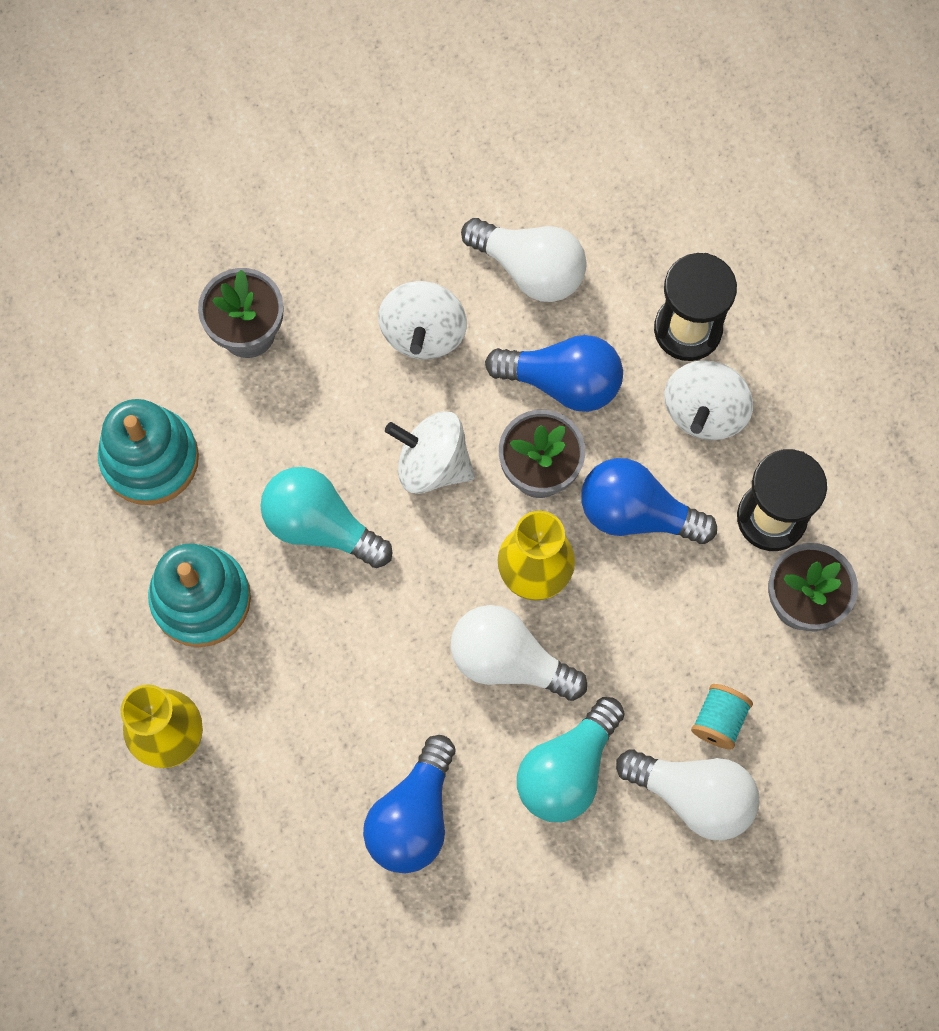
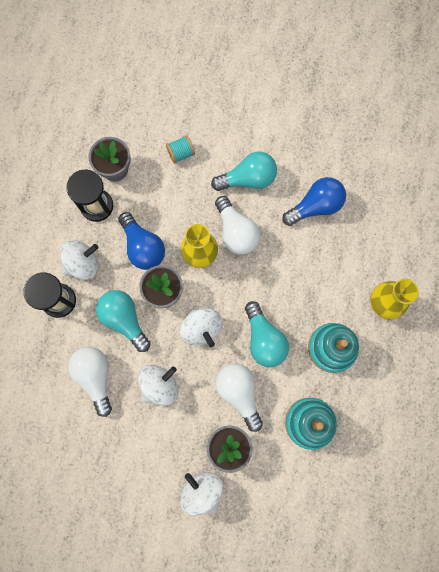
camera: 140 degrees left, 5 degrees up
(237, 244) = (202, 490): none -> white spinning top
(562, 382) = (124, 320): blue light bulb -> turquoise light bulb
(693, 795) = (212, 137): white light bulb -> white light bulb (239, 393)

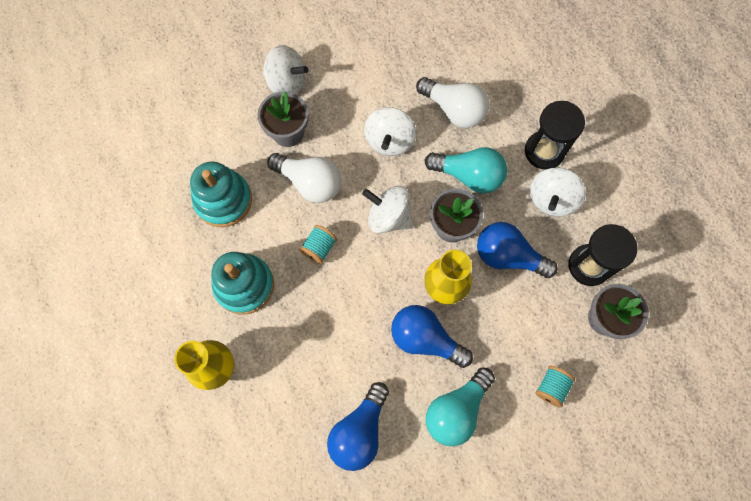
camera: 145 degrees right, 5 degrees down
(236, 232) = (425, 339): white light bulb -> blue light bulb
(264, 339) = (319, 248): turquoise light bulb -> turquoise spool

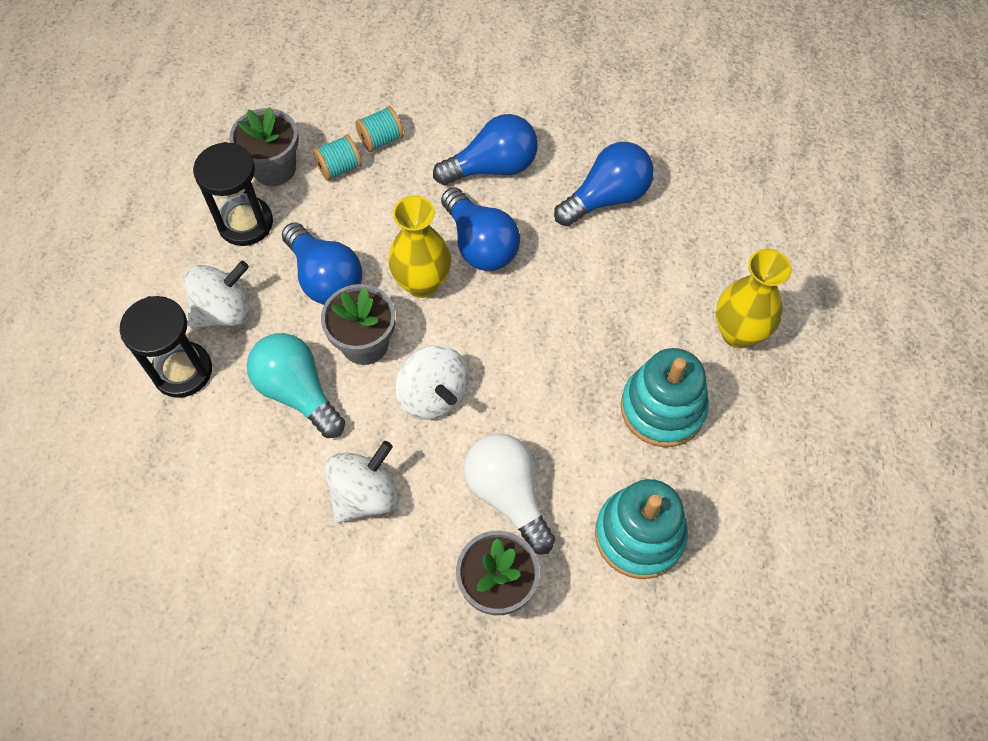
camera: 150 degrees left, 10 degrees down
(286, 82) = (455, 672): white spinning top -> none
(319, 248) = (543, 404): turquoise spool -> turquoise spool (339, 168)
(454, 110) = (249, 490): white light bulb -> none
(456, 410) = (492, 167): turquoise light bulb -> blue light bulb

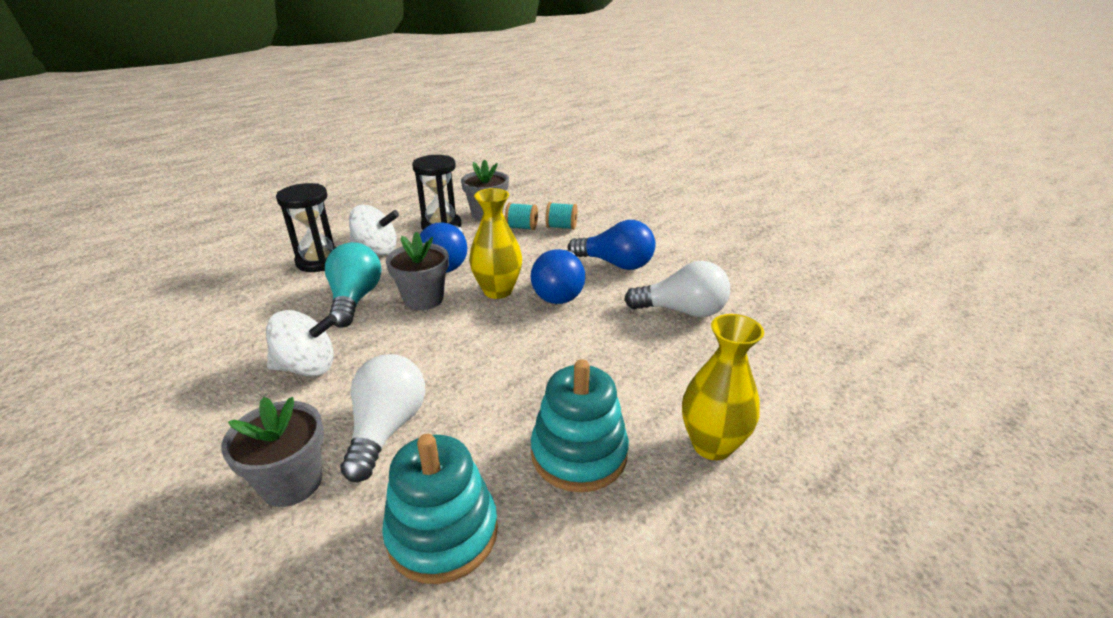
camera: 40 degrees right, 30 degrees down
(433, 395) = (424, 344): white spinning top -> none
(606, 198) = (682, 311): blue light bulb -> white light bulb

